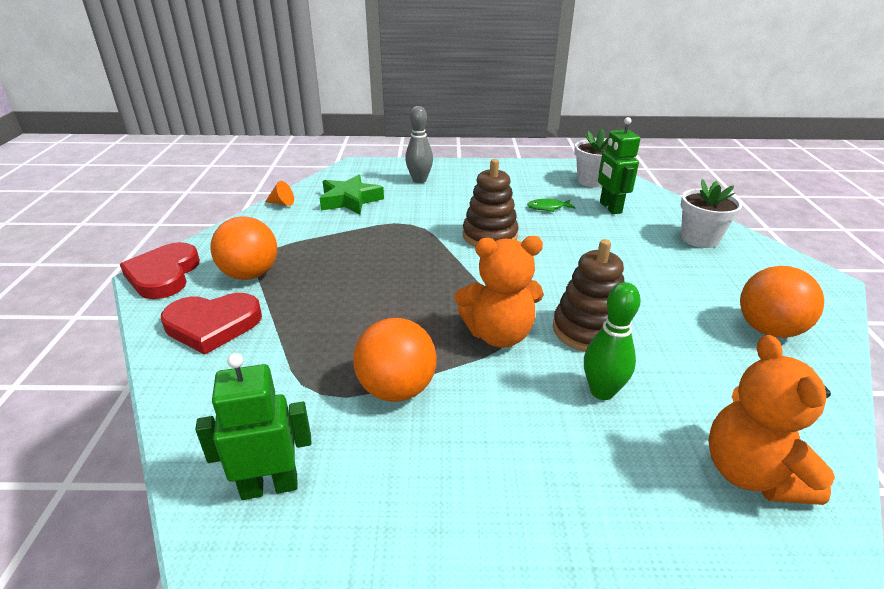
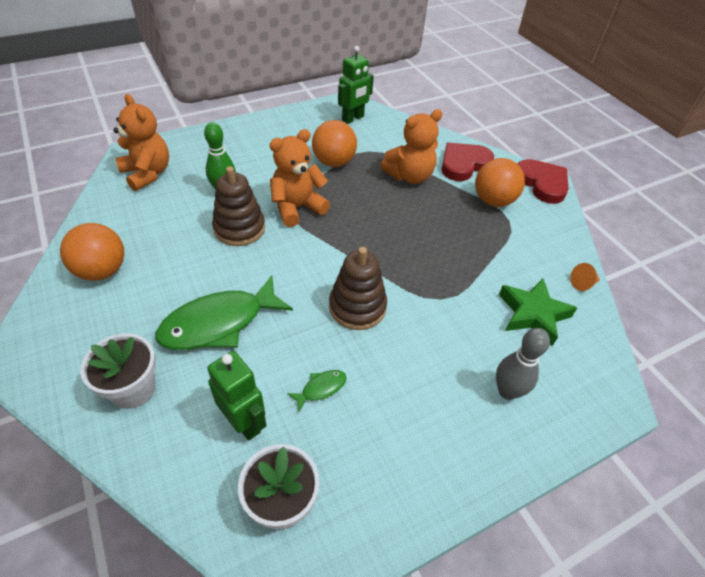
camera: 150 degrees right, 15 degrees up
(307, 331) = (409, 176): none -> orange teddy bear
(624, 256) = (219, 323): none -> green fish

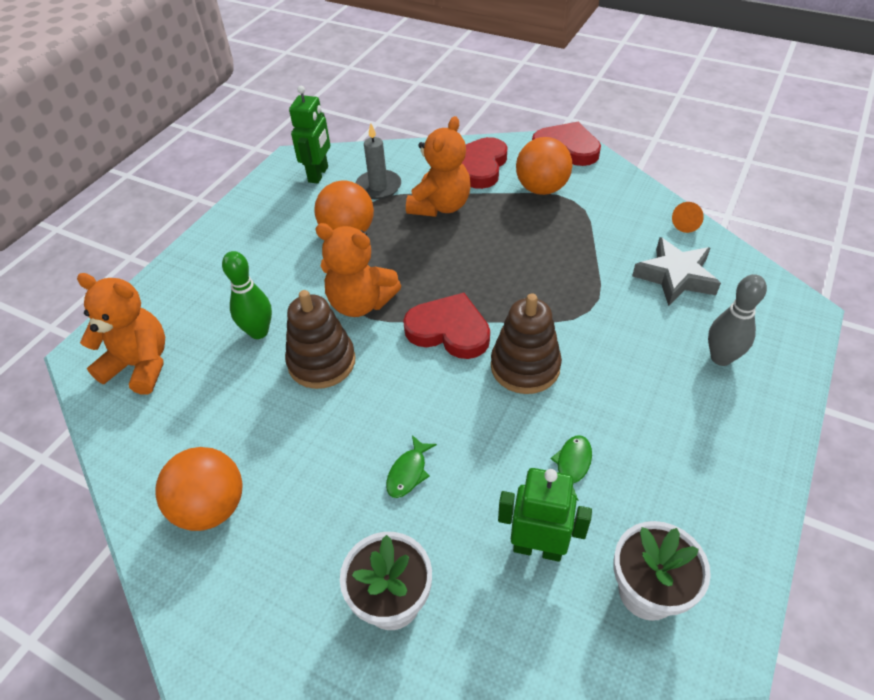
camera: 30 degrees left, 0 degrees up
(219, 323) = (408, 472): green fish -> green fish, size x0.42
(297, 207) = (360, 303): orange teddy bear -> orange teddy bear turned 90 degrees counterclockwise
(333, 255) = (449, 330): none -> red heart
(382, 144) = (378, 187): none -> grey candle
(532, 314) = (675, 277): green star -> grey star

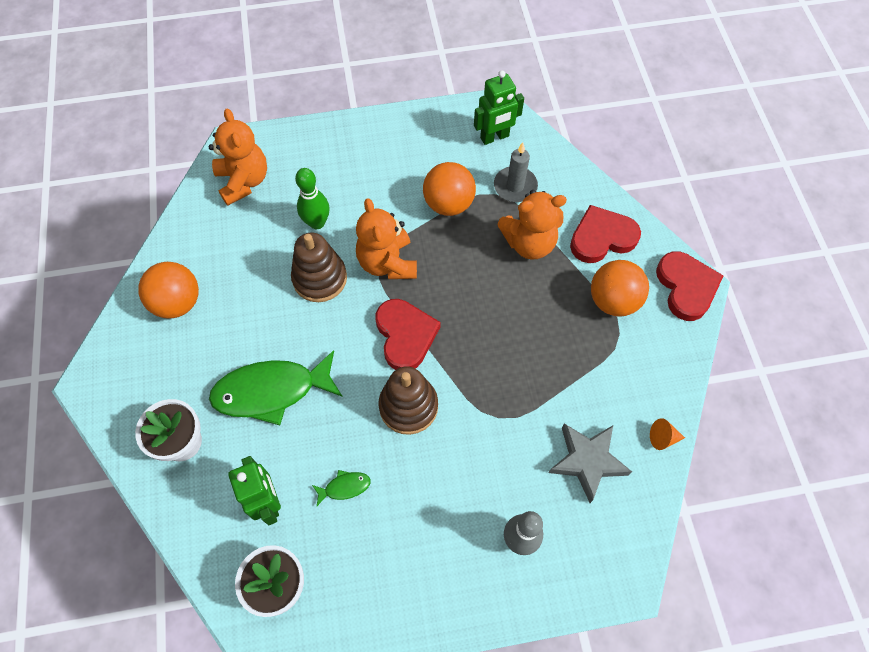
camera: 50 degrees right, 15 degrees up
(408, 472) = (271, 391): green fish -> green fish, size x2.36

